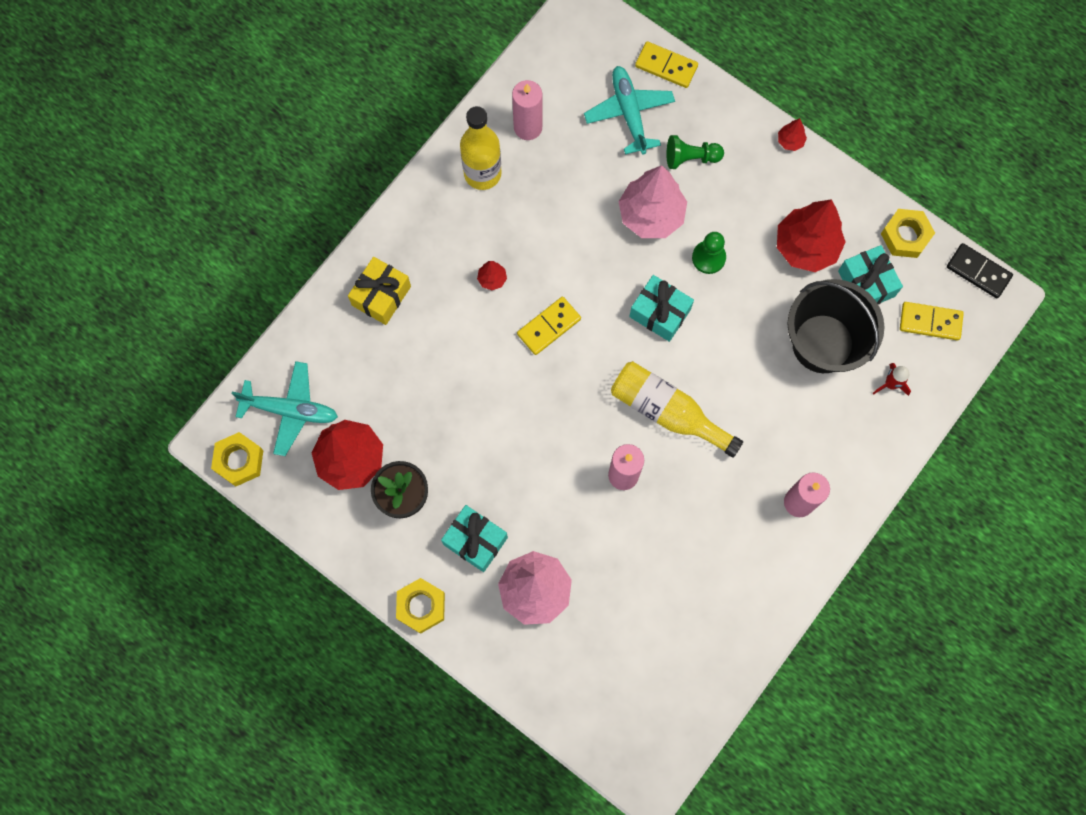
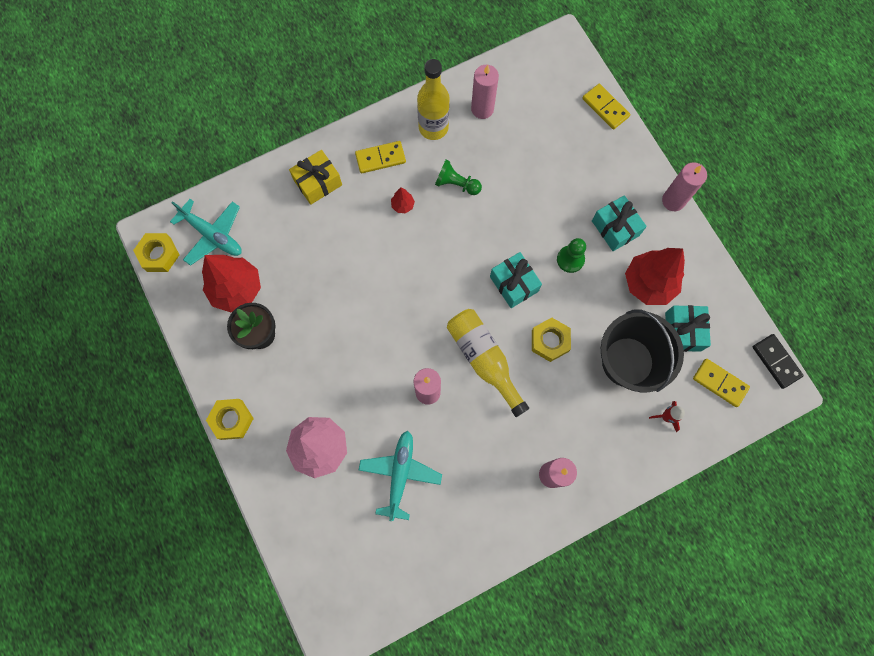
camera: 25 degrees right, 0 degrees up
(475, 541) = (295, 390): turquoise gift -> turquoise gift (615, 228)
(549, 326) = (427, 257): yellow domino -> yellow domino (380, 158)
(629, 113) = (561, 129): turquoise plane -> turquoise plane (400, 474)
(651, 215) = (542, 210): pink tree -> none
(690, 158) = (592, 181): green pawn -> green pawn (456, 184)
(790, 141) = (673, 200): red tree -> pink candle
(905, 236) = (730, 309): yellow nut -> yellow nut (550, 341)

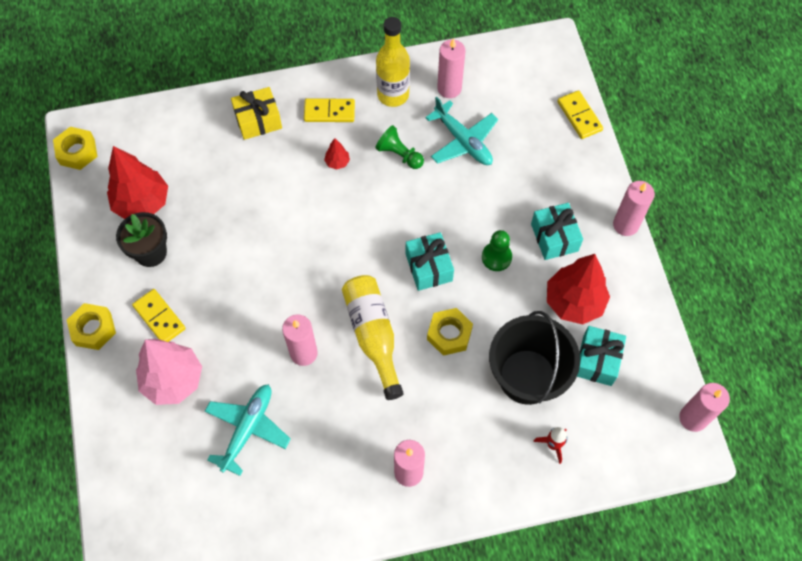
camera: 15 degrees right, 10 degrees down
(213, 235) = (136, 146): turquoise plane -> turquoise plane (463, 141)
(720, 383) = (623, 424): yellow domino -> yellow domino (159, 317)
(776, 361) = (693, 418): black domino -> pink candle

